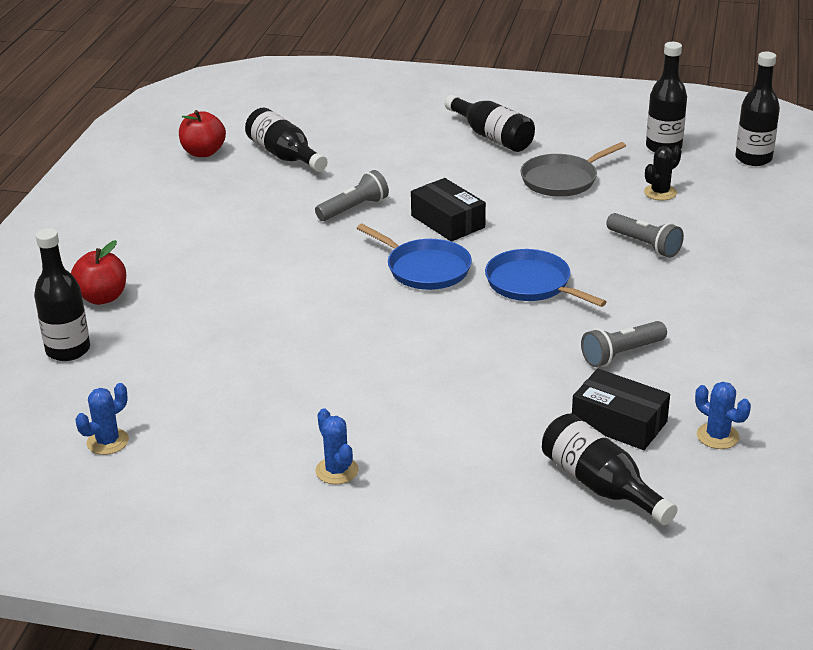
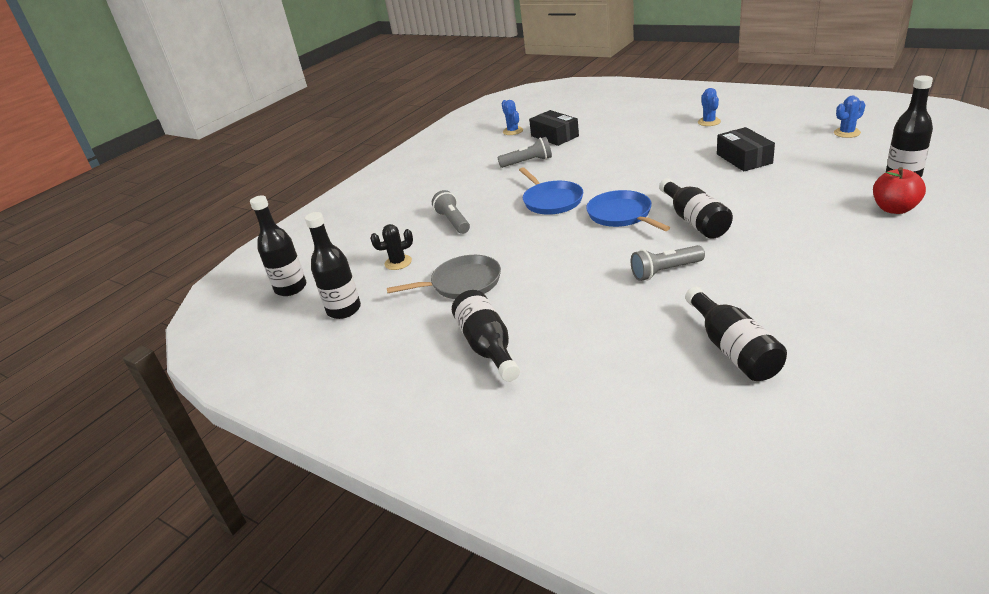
camera: 155 degrees left, 0 degrees up
(203, 152) = (843, 369): red apple -> none
(447, 221) = (585, 251): black box -> black box (744, 159)
(600, 486) = (581, 117): black bottle -> black bottle (694, 220)

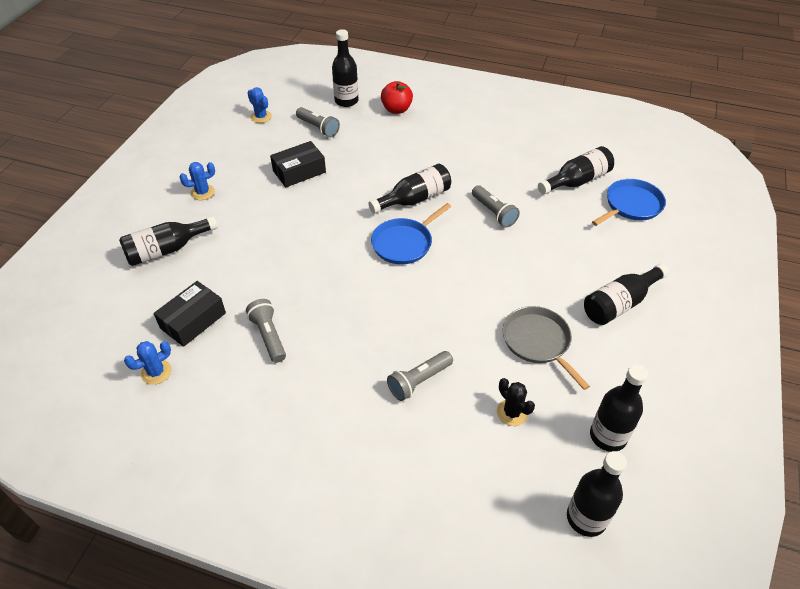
camera: 110 degrees left, 15 degrees up
(551, 201) = (372, 299): blue pan -> blue pan (631, 205)
(634, 119) = (167, 250): none -> black bottle
(832, 163) = (318, 128): none -> grey flashlight

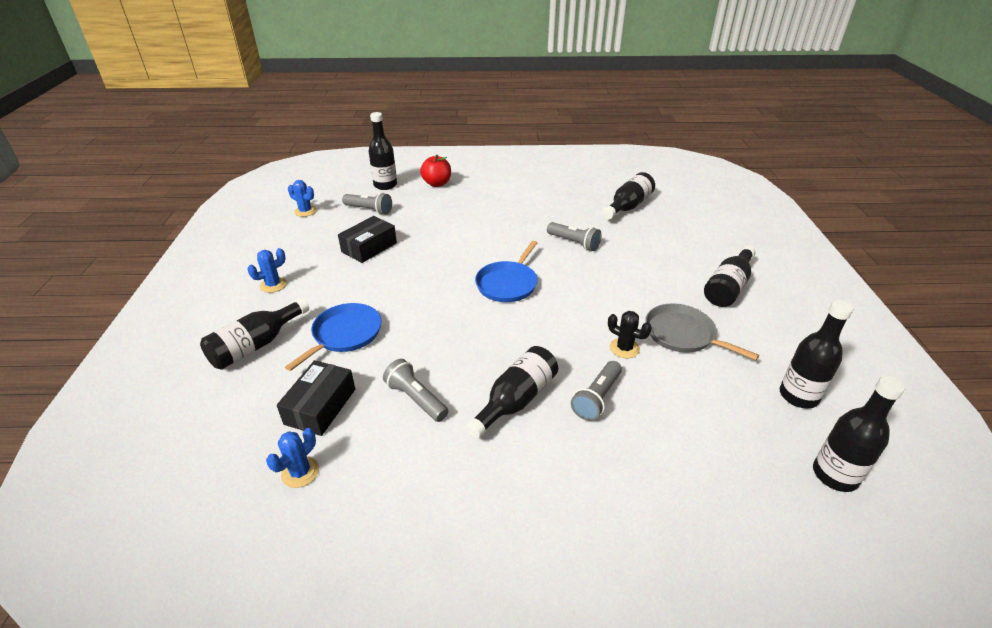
camera: 20 degrees left, 10 degrees down
(414, 199) = (495, 247): black bottle -> black bottle (515, 401)
(512, 412) = (702, 401): black cactus -> black cactus (624, 348)
(631, 205) = (683, 215): blue pan -> blue pan (344, 335)

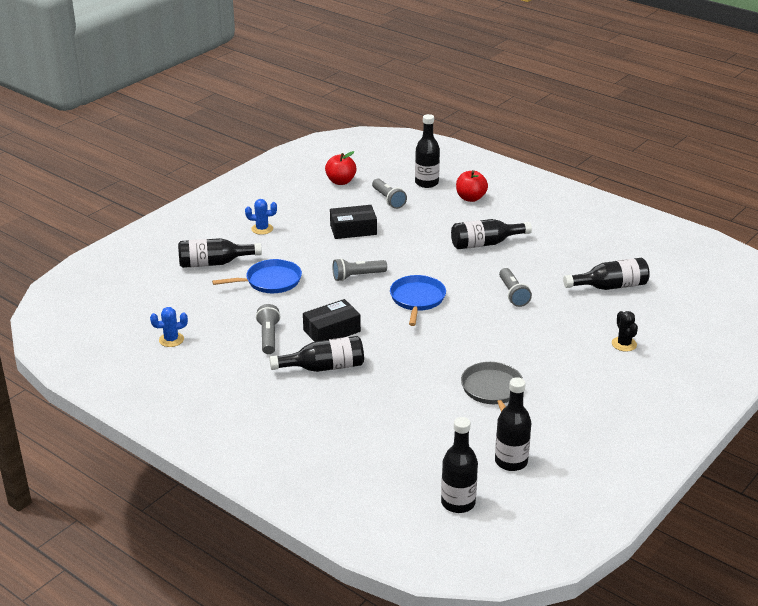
camera: 40 degrees right, 5 degrees down
(305, 211) = (340, 181): blue cactus -> red apple
(320, 406) = (214, 314): black box -> black box (332, 331)
(508, 284) = (417, 299): blue pan -> blue pan turned 120 degrees clockwise
(597, 398) = (374, 392): grey flashlight -> grey flashlight (357, 276)
(624, 348) = (436, 377): black cactus -> black cactus (624, 344)
(728, 287) = (586, 382): black bottle -> black bottle (485, 243)

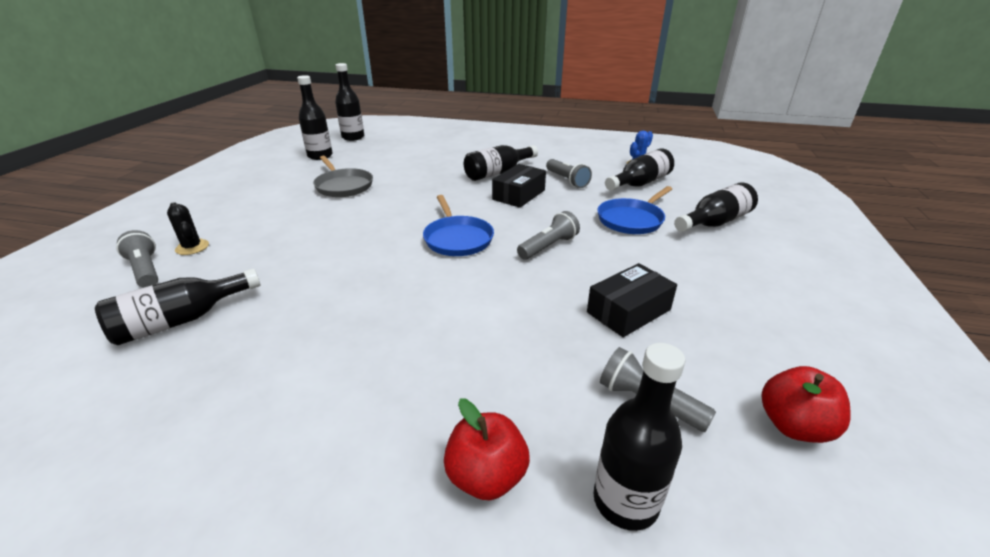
camera: 155 degrees right, 0 degrees up
(262, 229) = (742, 276): blue cactus -> none
(485, 243) = (403, 346): black bottle -> black bottle (639, 183)
(513, 294) = (338, 272): grey flashlight -> grey flashlight (145, 270)

